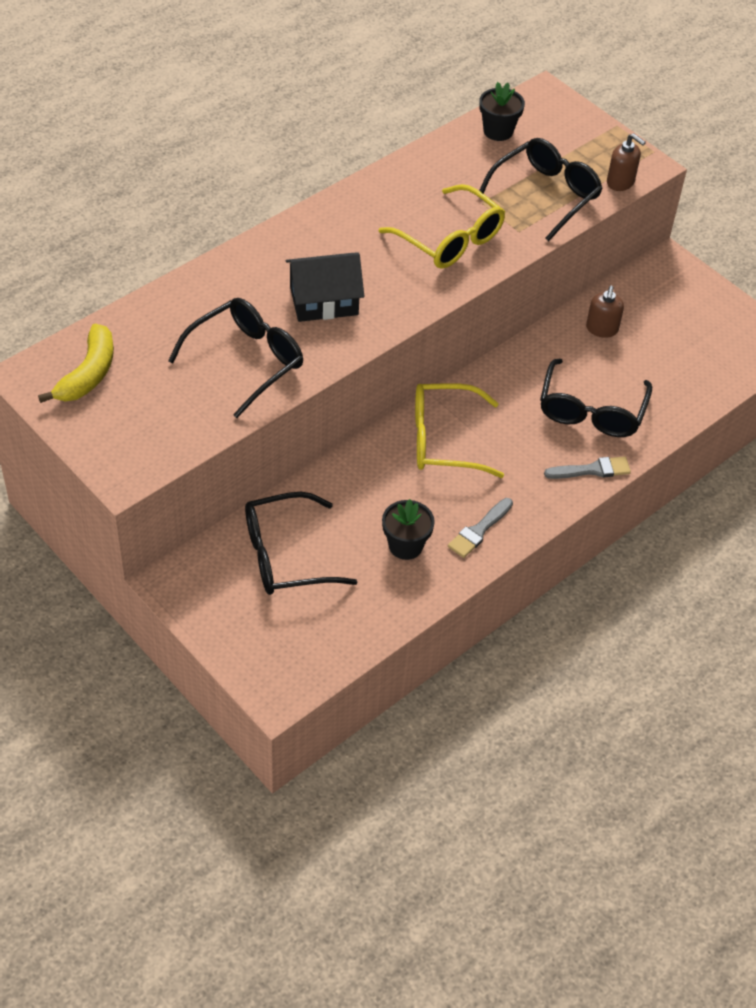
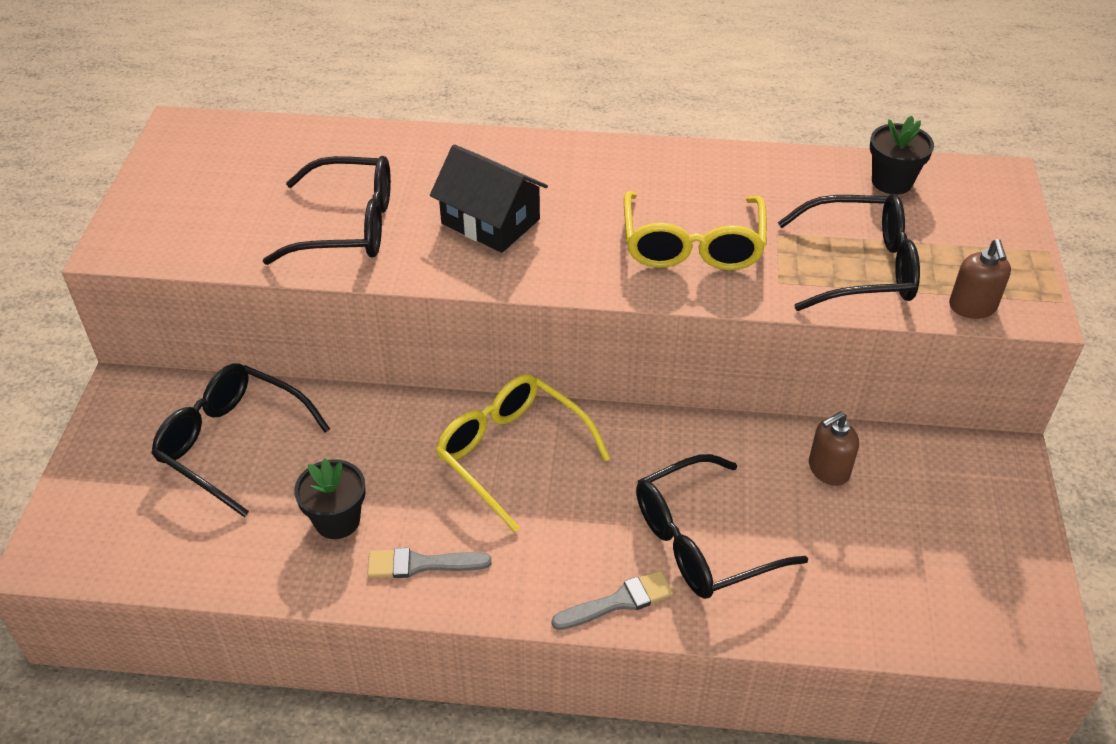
camera: 50 degrees right, 5 degrees down
(88, 374) = (221, 154): yellow banana -> none
(592, 470) = (618, 601): grey brush -> grey brush turned 60 degrees counterclockwise

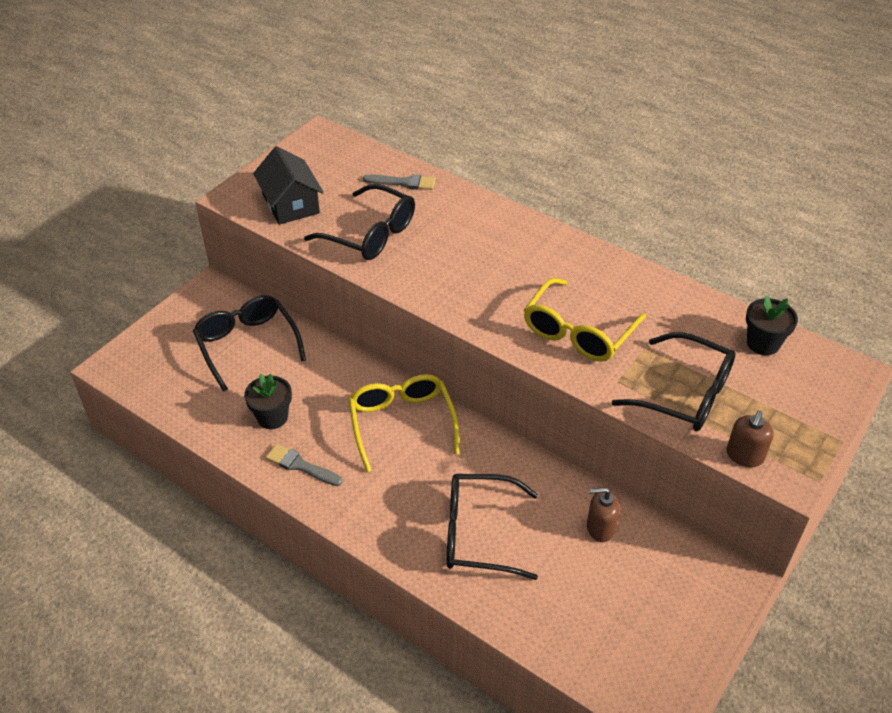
camera: 30 degrees right, 0 degrees up
(490, 221) = (459, 264): black house -> black house (290, 204)
(618, 601) = (398, 544): grey brush -> grey brush (403, 182)

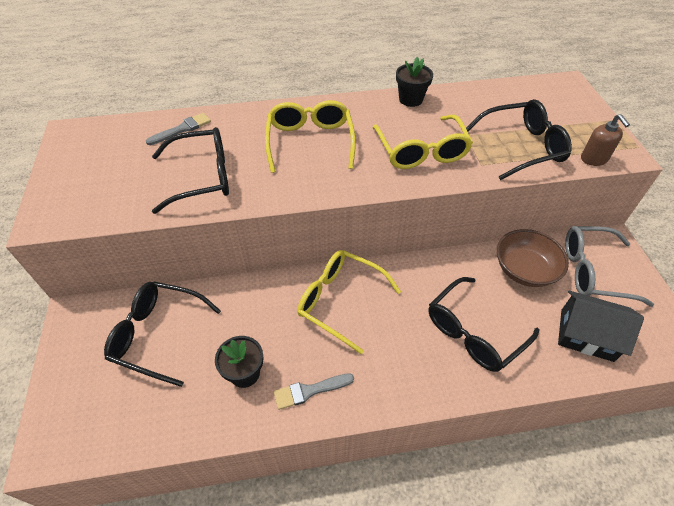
camera: 45 degrees left, 5 degrees up
(290, 204) = (106, 195): black house -> black house (586, 335)
(491, 260) = (310, 142): none -> yellow glasses
(600, 528) = (524, 270): brown soap dispenser -> brown bowl
(670, 585) = (593, 271): none -> grey glasses
(763, 343) = (514, 95): black flower pot -> black flower pot (410, 99)

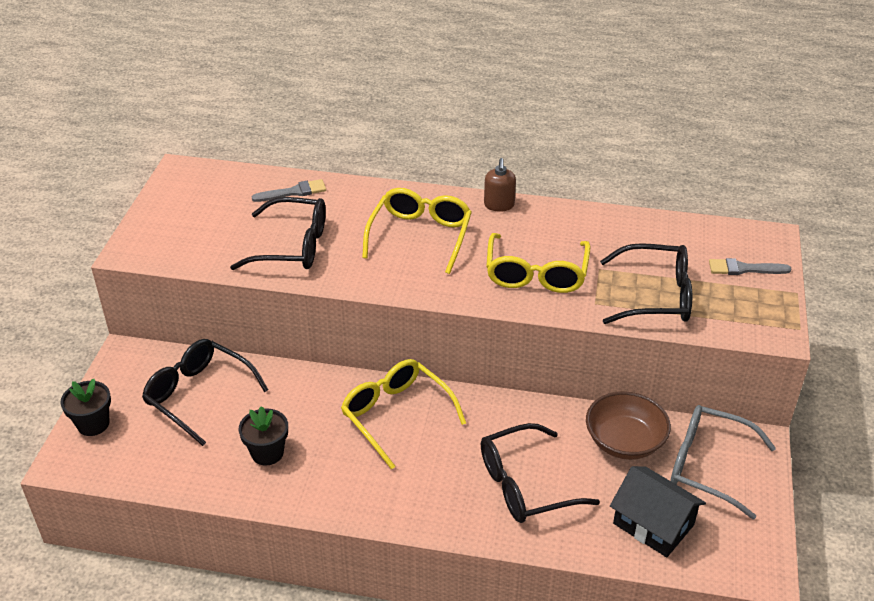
camera: 20 degrees right, 10 degrees down
(309, 391) = (323, 486): grey brush -> grey brush (744, 269)
(410, 99) = (560, 214): black flower pot -> black flower pot (93, 424)
(594, 159) = (732, 329): brown soap dispenser -> brown soap dispenser (499, 205)

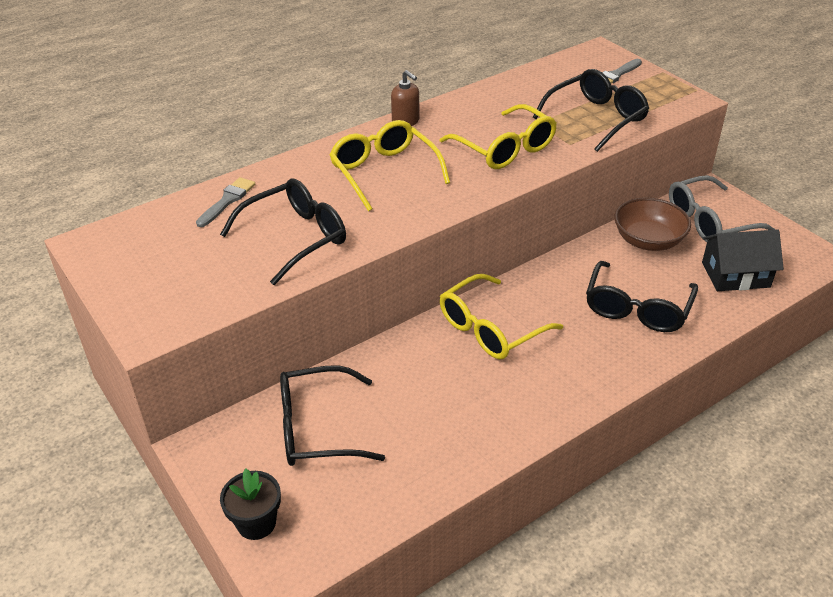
camera: 45 degrees left, 0 degrees up
(267, 453) = (440, 424): black flower pot -> none
(396, 416) = (491, 328): yellow glasses -> yellow glasses turned 45 degrees counterclockwise

